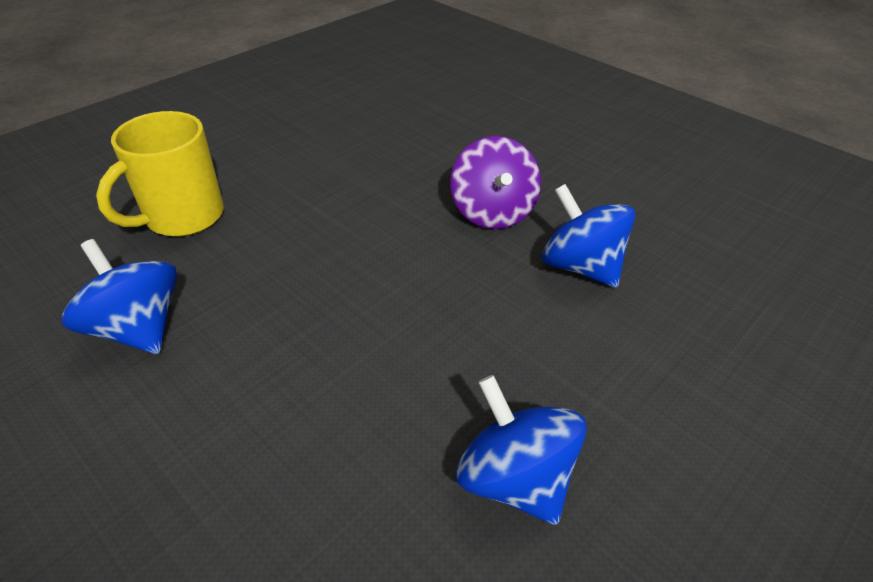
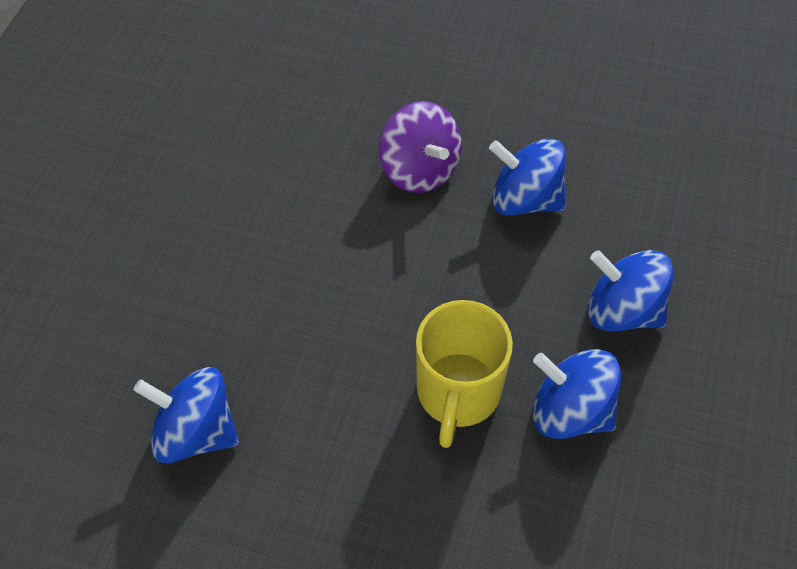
camera: 25 degrees left, 15 degrees up
(182, 217) = (134, 302): yellow mug -> yellow mug (458, 393)
(635, 401) = (622, 310): none -> blue spinning top

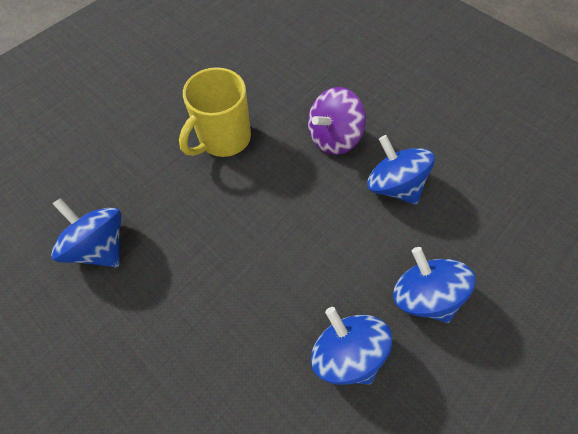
camera: 25 degrees right, 5 degrees up
(420, 169) = (333, 137): purple spinning top -> purple spinning top turned 60 degrees clockwise
(458, 393) = (275, 299): yellow mug -> yellow mug (223, 138)

